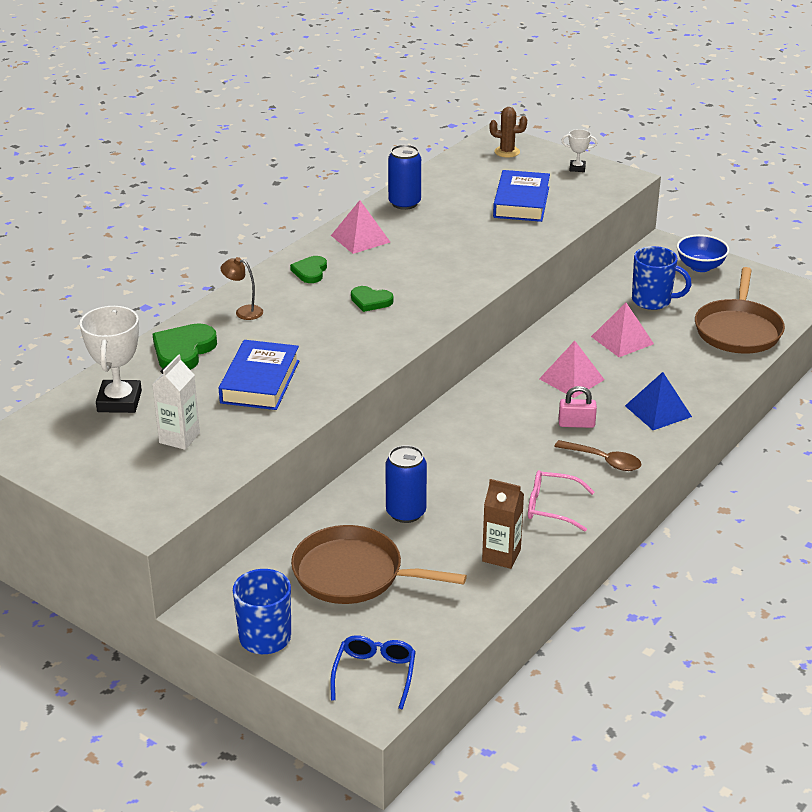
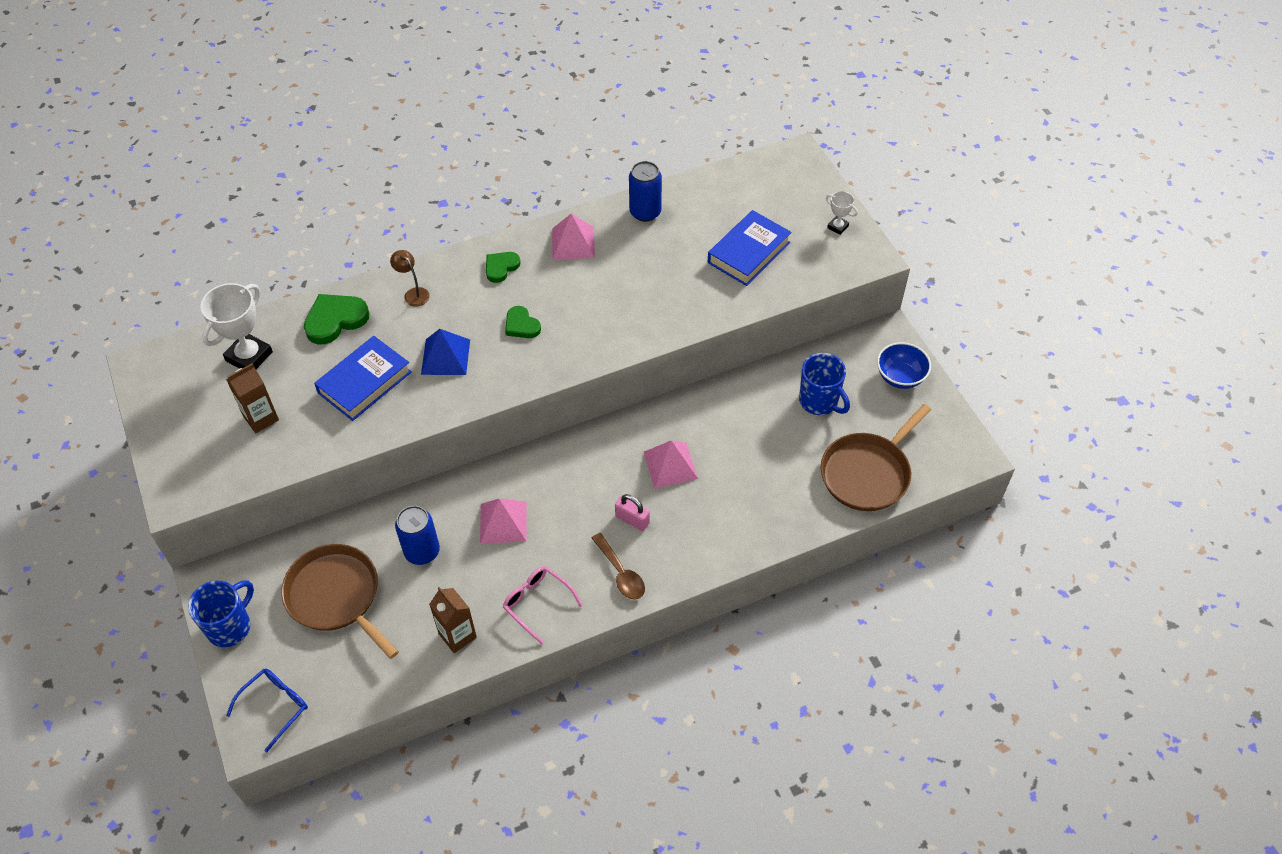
camera: 30 degrees right, 20 degrees up
(179, 438) = (261, 418): white carton -> brown carton
(507, 152) = (790, 179): brown cactus -> none
(622, 340) = (752, 438): pink pyramid -> pink pyramid (503, 522)
(658, 411) = (713, 538): blue pyramid -> blue pyramid (445, 357)

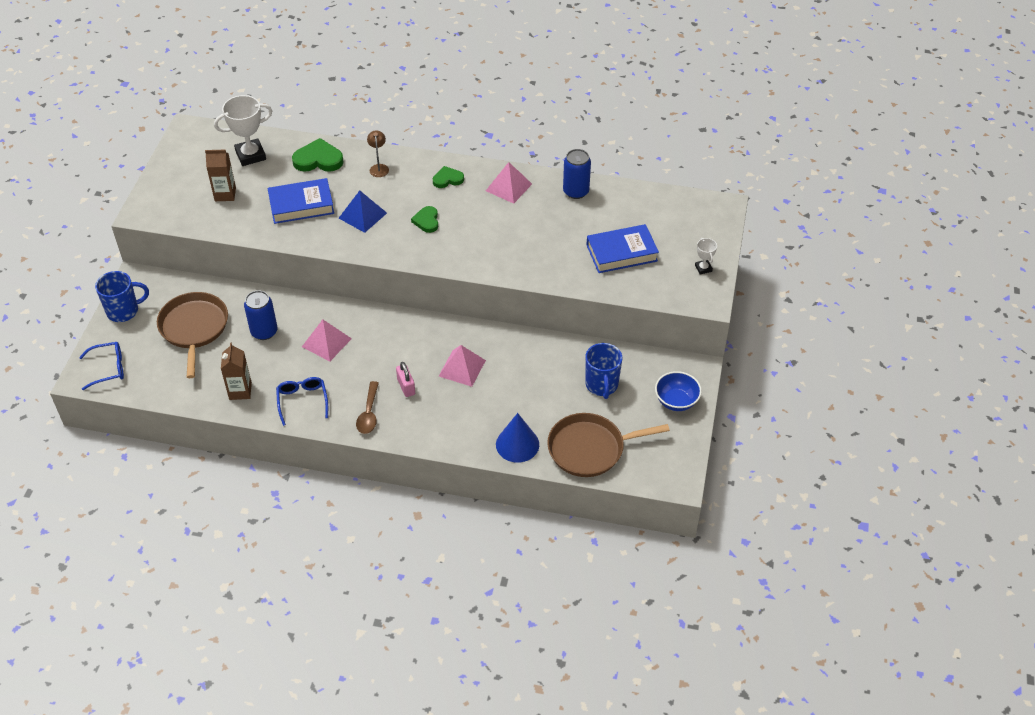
camera: 35 degrees right, 5 degrees down
(537, 603) = (302, 401): pink glasses -> blue glasses
(797, 512) = (517, 444): none -> blue cone

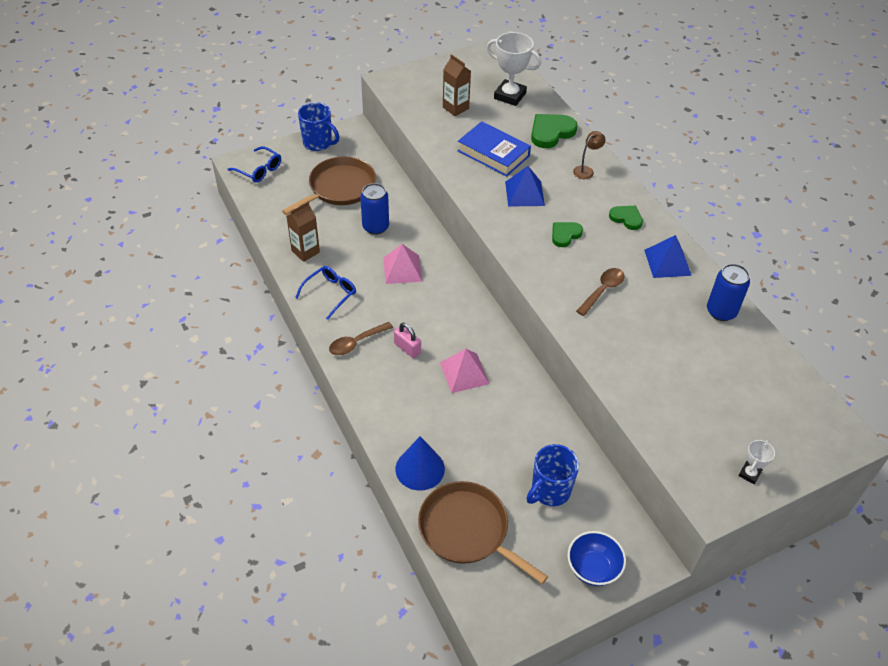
camera: 50 degrees right, 0 degrees up
(318, 159) = (551, 132): green heart -> green heart turned 90 degrees counterclockwise
(406, 386) = (407, 348): pink padlock -> pink padlock turned 75 degrees counterclockwise
(497, 236) = (602, 290): none -> brown spoon
(508, 187) = (667, 262): pink pyramid -> blue pyramid
(621, 253) = (690, 393): blue book -> none

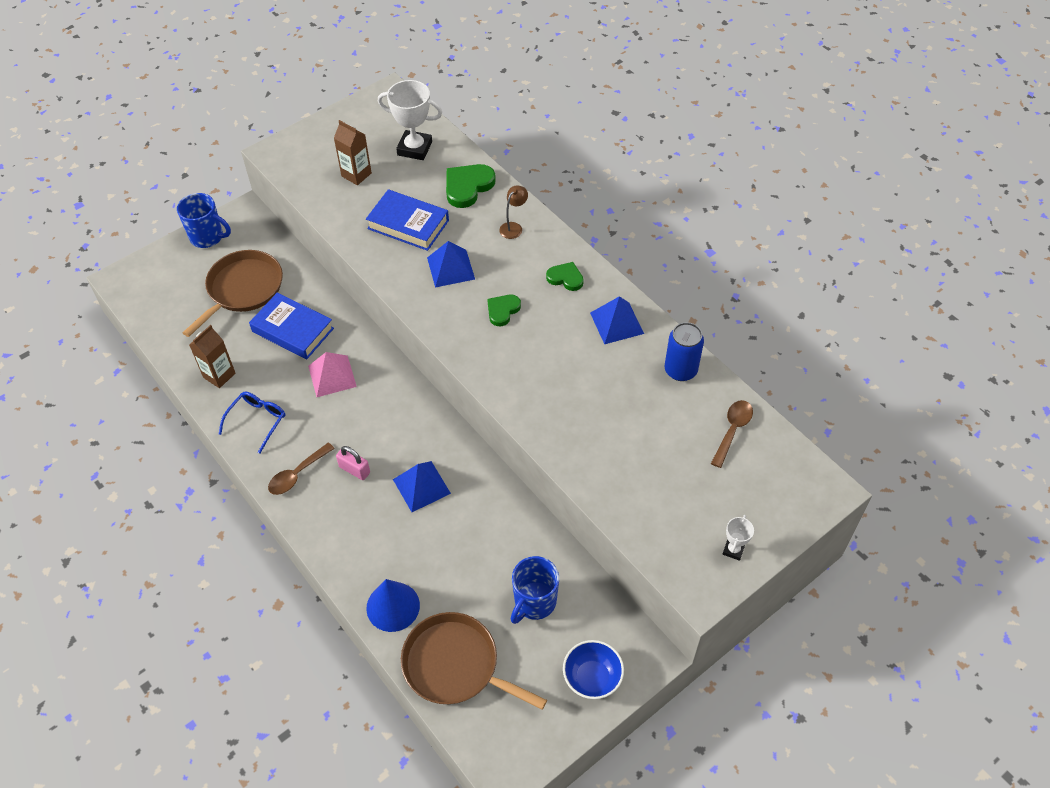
camera: 10 degrees left, 5 degrees up
(259, 170) = (146, 283): blue glasses -> none
(375, 227) = (293, 330): blue can -> blue book
(464, 373) = (421, 486): pink pyramid -> blue pyramid
(602, 290) = (553, 370): brown spoon -> brown spoon (732, 430)

